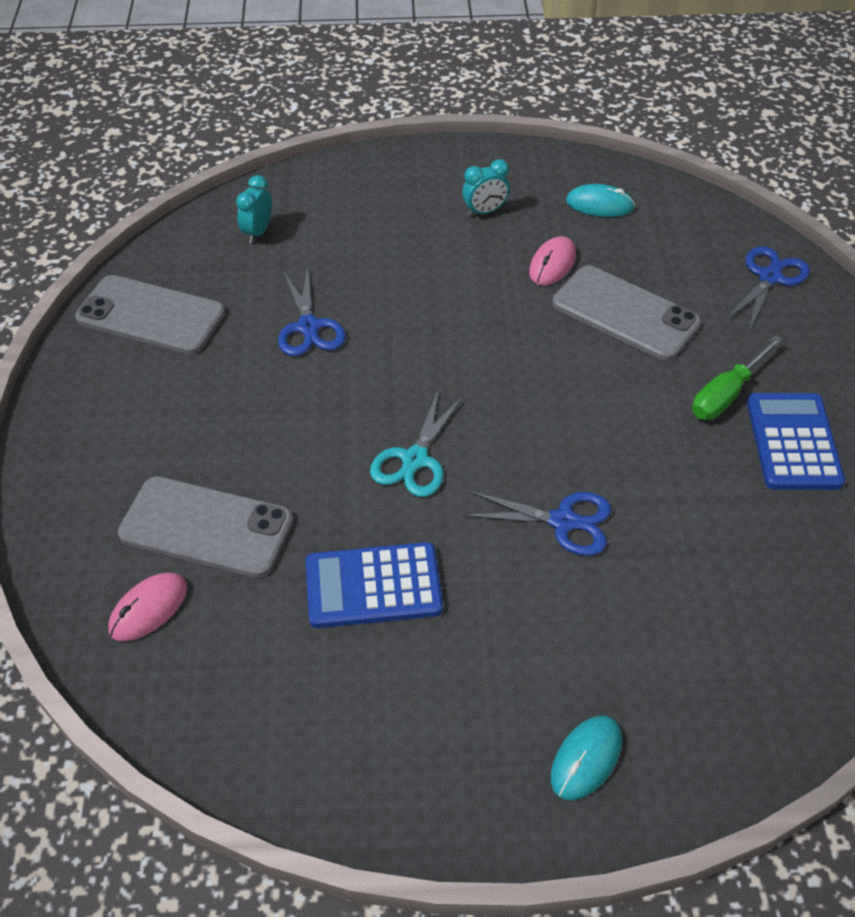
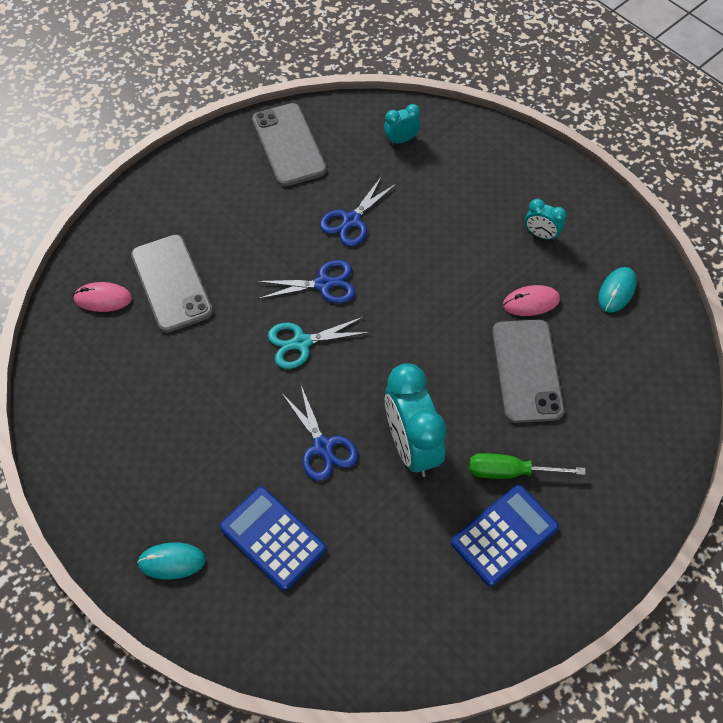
camera: 50 degrees right, 10 degrees up
(373, 586) = (198, 385): blue calculator -> blue calculator (273, 538)
(599, 204) = (617, 291): turquoise mouse -> turquoise mouse turned 60 degrees clockwise
(630, 449) = (411, 446): none -> turquoise clock
(769, 277) = (650, 433): blue scissors -> blue scissors (324, 284)

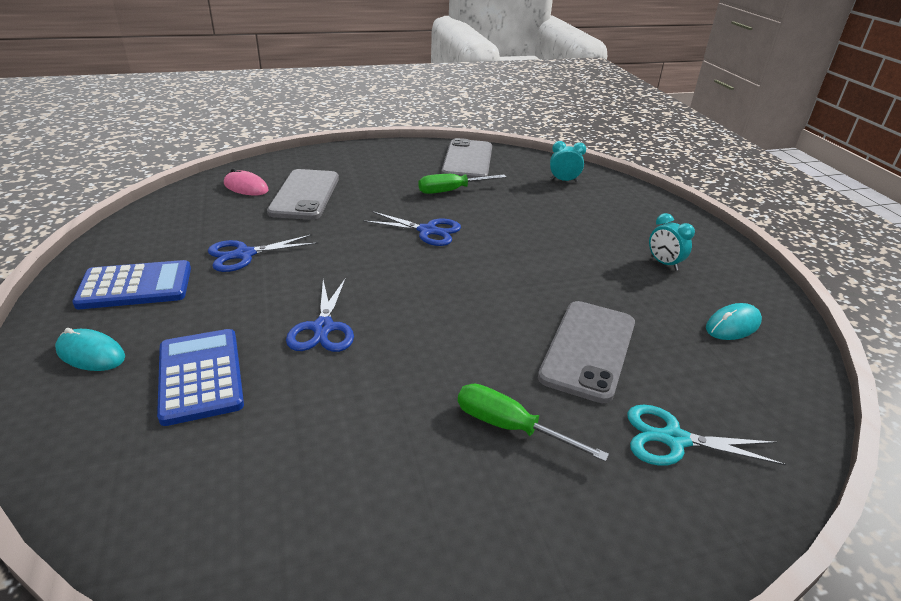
camera: 25 degrees right, 25 degrees down
(301, 343) = (373, 256): turquoise scissors -> turquoise scissors (673, 439)
(306, 209) = (451, 191): none -> green screwdriver
(351, 220) = (484, 206): blue scissors -> blue scissors (244, 255)
(411, 446) = (413, 361): turquoise clock -> none
(504, 535) = (457, 487): blue calculator -> blue calculator (135, 286)
(531, 302) = (625, 302): pink mouse -> none

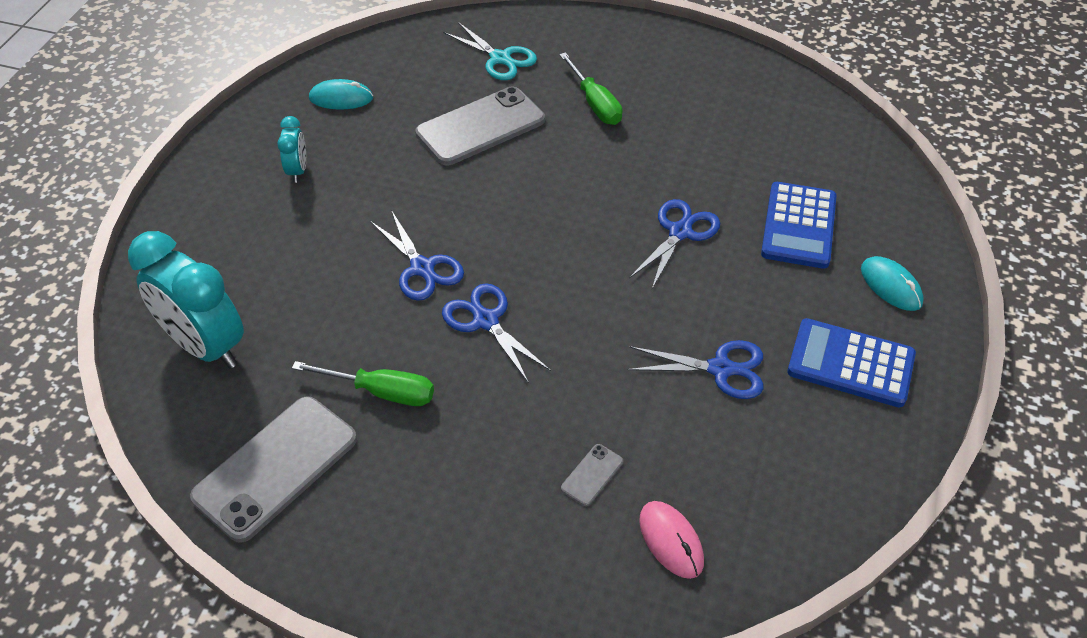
camera: 145 degrees left, 15 degrees up
(305, 195) = (592, 475): grey phone -> grey phone, size x0.42
(499, 241) = (422, 268): none -> blue scissors
(564, 180) = (206, 346): turquoise clock -> turquoise clock, size x2.07

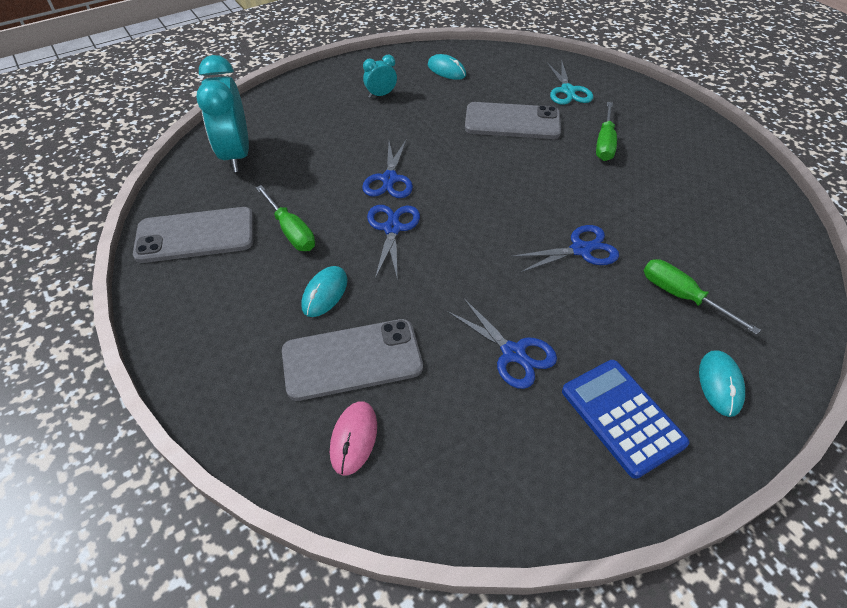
camera: 40 degrees right, 0 degrees up
(297, 171) = (381, 95): turquoise clock -> turquoise clock turned 150 degrees counterclockwise
(494, 431) = (325, 293): none -> turquoise mouse
(592, 475) = (352, 359): grey phone -> grey phone, size x2.39
(798, 226) = (681, 296): blue calculator -> green screwdriver

